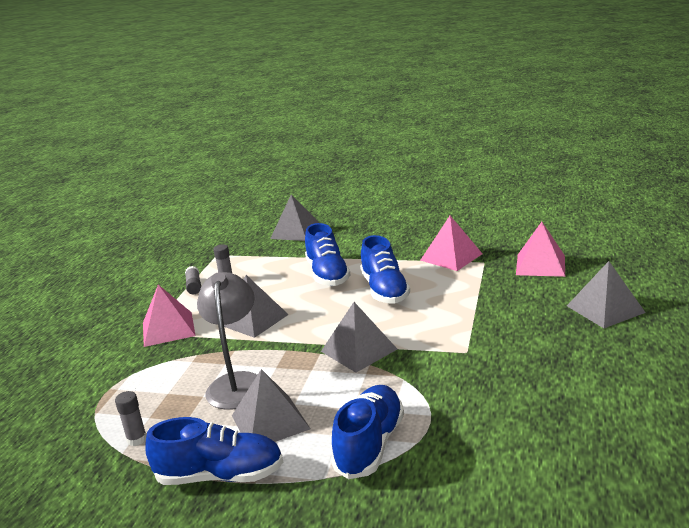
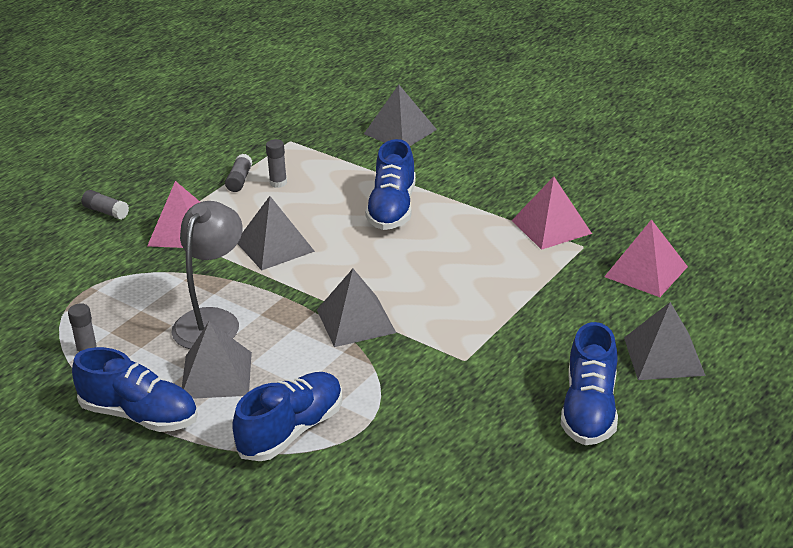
camera: 20 degrees right, 10 degrees up
(92, 333) = (106, 212): none -> grey glue stick
(384, 290) = (439, 251): blue shoe -> blue shoe (589, 409)

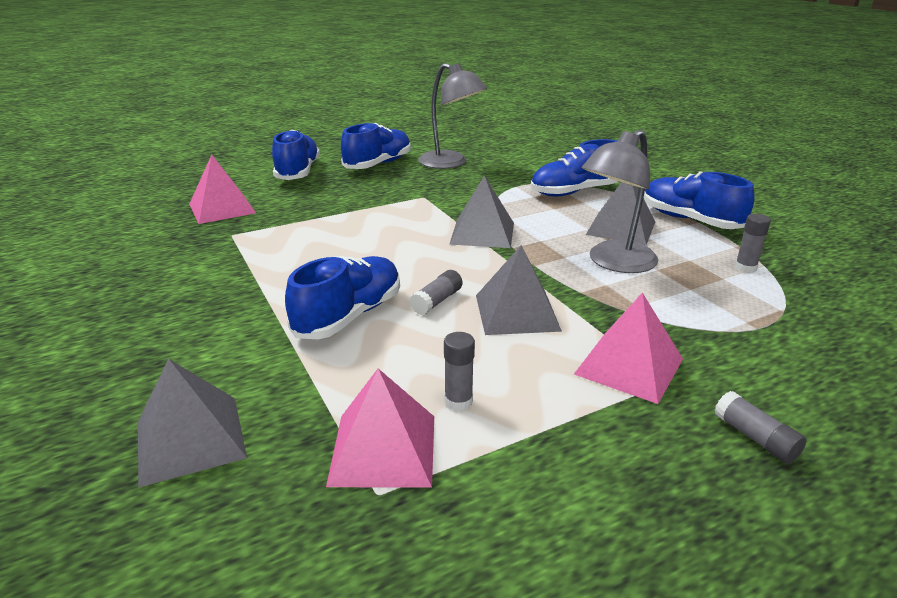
camera: 155 degrees left, 5 degrees down
(239, 180) = (515, 428): grey glue stick -> grey glue stick (437, 301)
(497, 448) = (450, 163): none -> grey lamp
(551, 227) = (228, 254): pink pyramid -> pink pyramid (383, 449)
(663, 356) = (298, 172): grey pyramid -> blue shoe

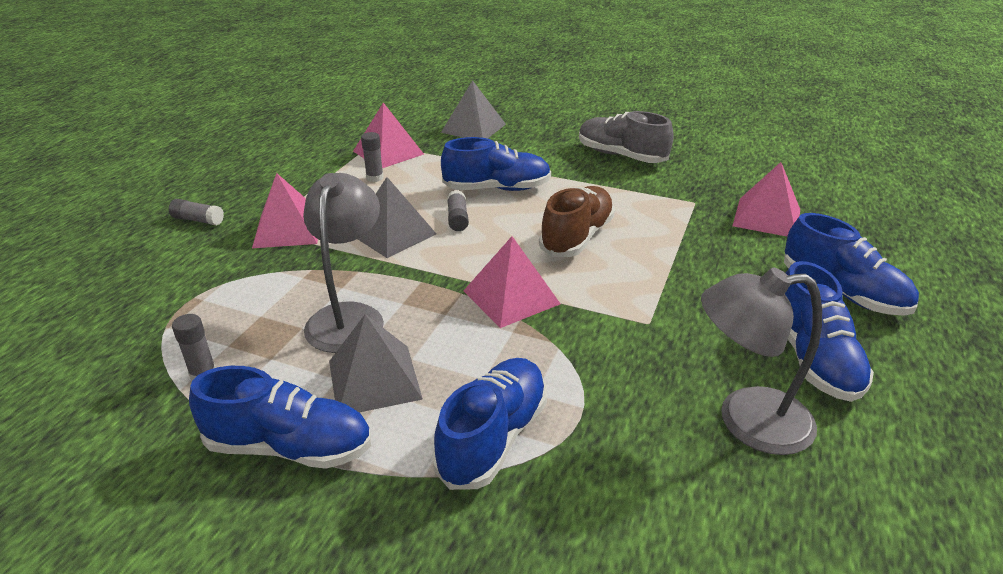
camera: 140 degrees right, 5 degrees up
(163, 296) = (621, 156): none -> grey shoe
(349, 316) = (497, 189): blue shoe -> blue shoe turned 90 degrees counterclockwise
(370, 247) = (577, 237): none -> brown shoe
(482, 233) = (511, 297): grey pyramid -> pink pyramid

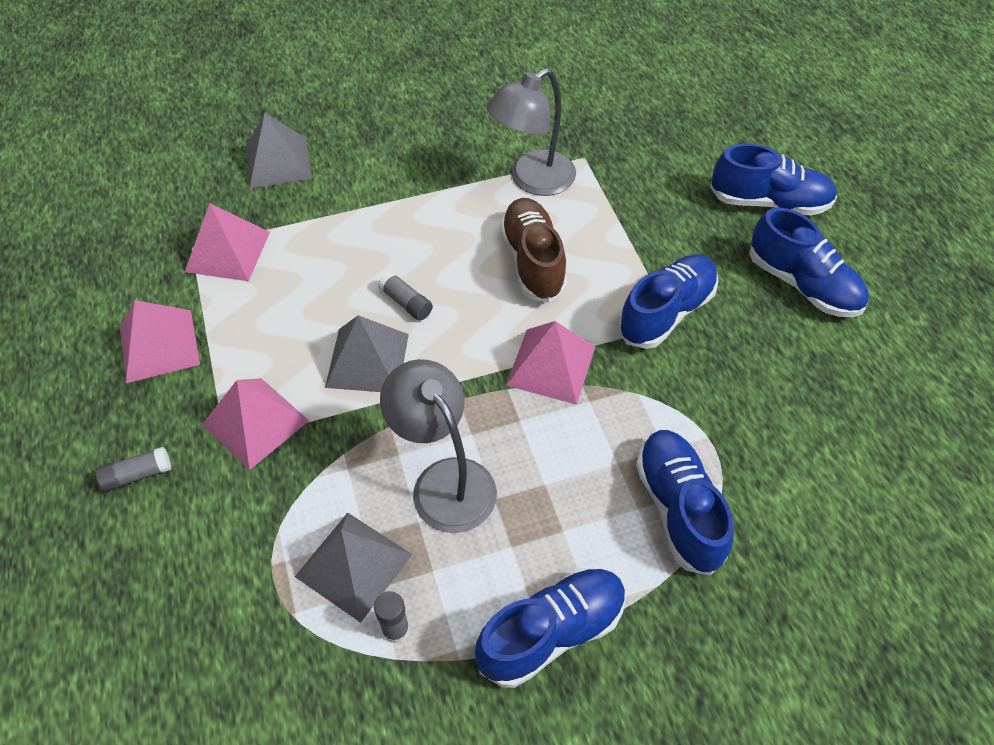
camera: 40 degrees left, 20 degrees up
(374, 379) = (540, 525): grey pyramid -> grey pyramid (354, 565)
(375, 178) = (258, 297): grey glue stick -> none
(497, 189) = (399, 240): blue shoe -> blue shoe (666, 312)
(621, 156) = (466, 127): grey shoe -> none
(746, 420) = (810, 371): grey lamp -> grey lamp (532, 180)
(766, 217) = (653, 145): pink pyramid -> pink pyramid (159, 346)

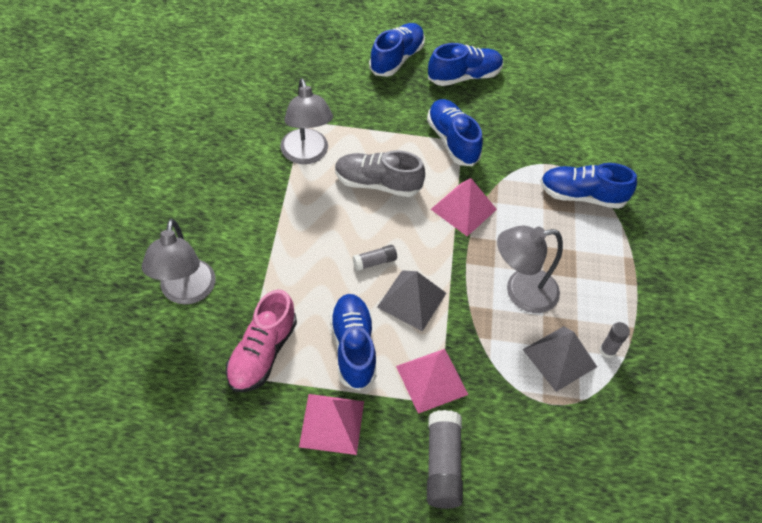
camera: 70 degrees left, 0 degrees up
(137, 475) = (442, 465): grey glue stick -> grey glue stick, size x1.81
(228, 251) = (262, 353): pink pyramid -> pink shoe
(278, 162) = (186, 292): grey pyramid -> grey lamp
(532, 261) = (377, 184): brown shoe -> grey shoe
(551, 632) = (632, 280): blue shoe -> blue shoe (353, 347)

